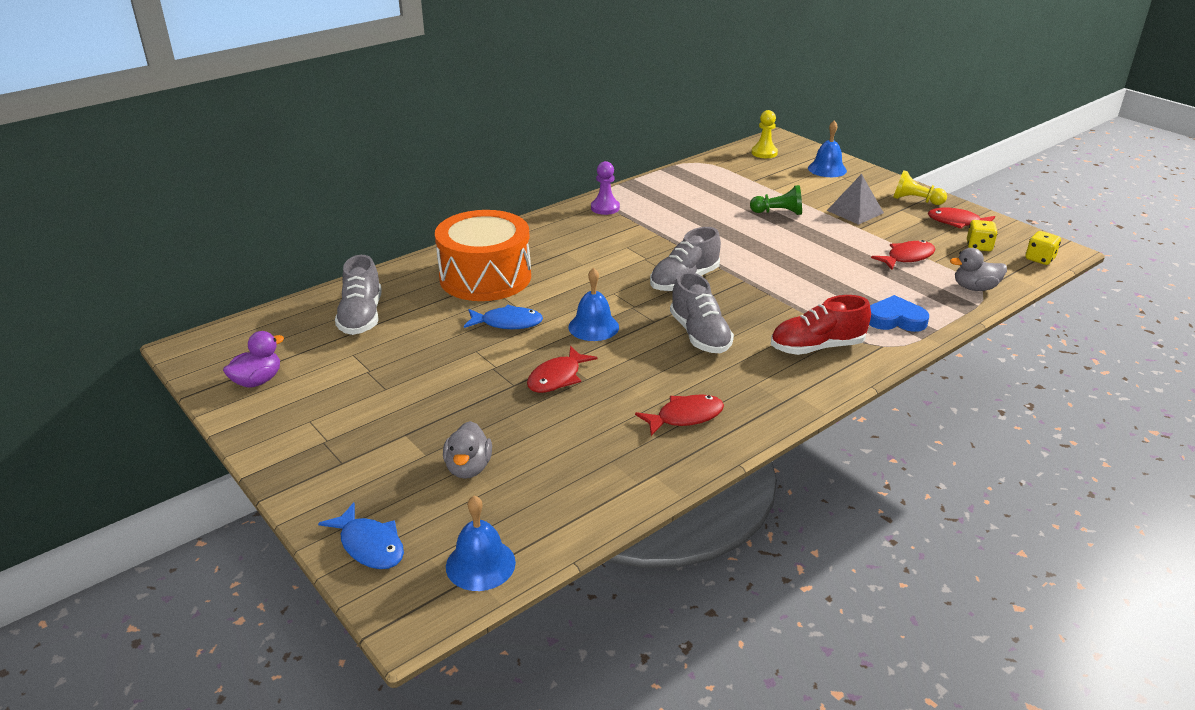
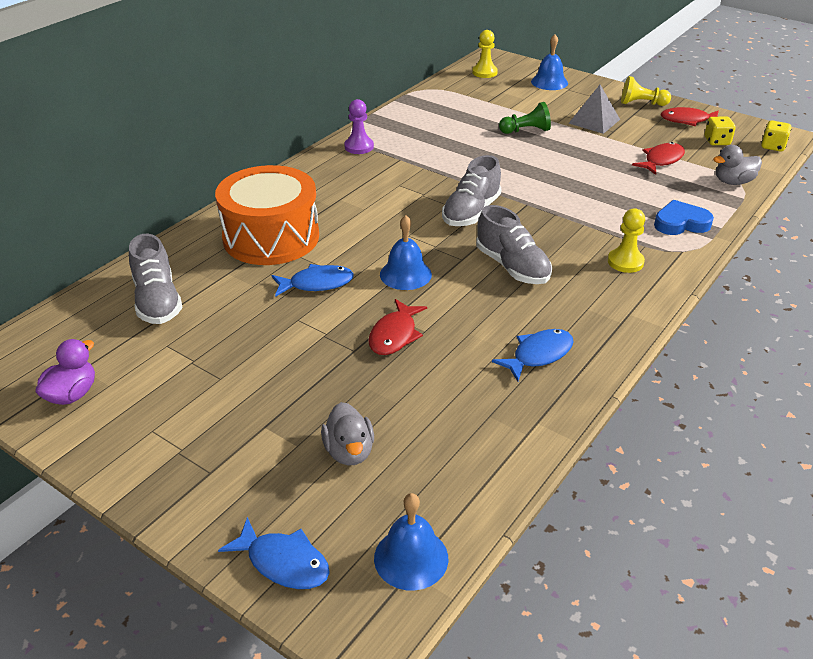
camera: 15 degrees left, 5 degrees up
(685, 417) = (538, 355): red fish -> blue fish
(817, 347) = (625, 262): red shoe -> yellow pawn

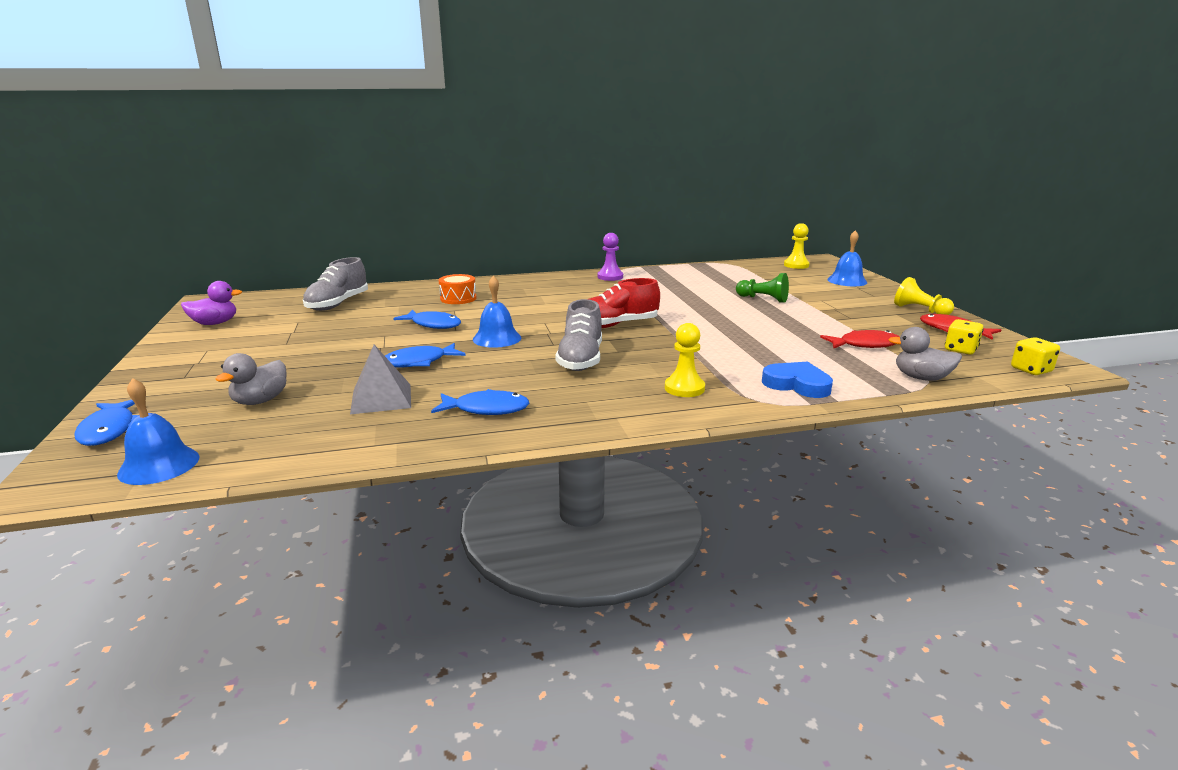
camera: 40 degrees right, 15 degrees down
(271, 237) = (458, 298): orange drum -> orange drum, size x0.45
(394, 335) = (419, 362): red fish -> blue fish
(471, 212) = (616, 325): grey shoe -> red shoe
(594, 121) = (843, 308): grey pyramid -> grey pyramid (381, 398)

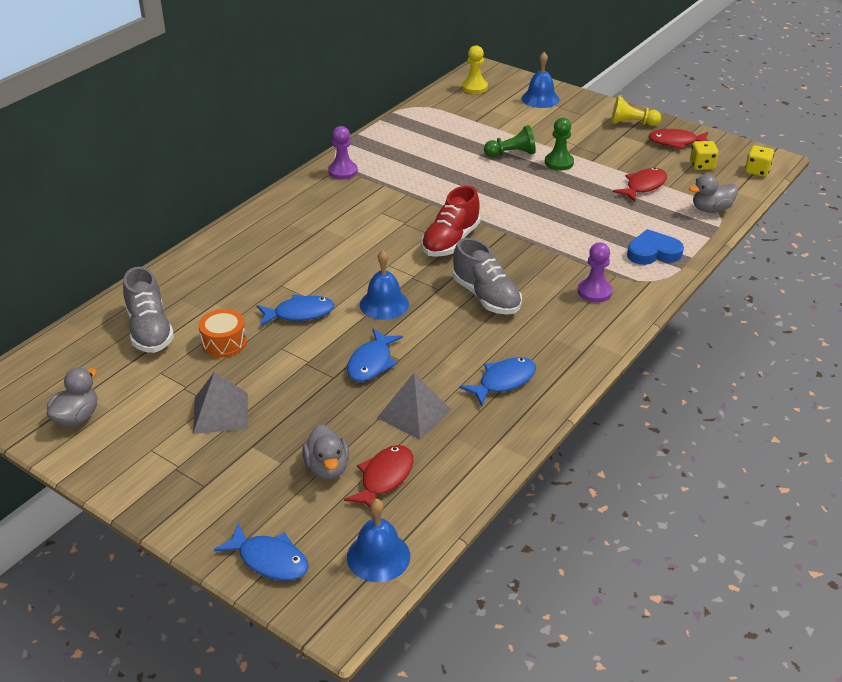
camera: 40 degrees left, 15 degrees up
(215, 323) = (77, 417): purple duck -> grey duck
(276, 423) = (384, 478): none -> red fish
(279, 349) = (220, 412): none -> grey pyramid
(458, 298) = (256, 267): orange drum -> orange drum (224, 343)
(684, 388) = (594, 292): yellow pawn -> purple pawn
(799, 313) = (559, 163): none -> green pawn

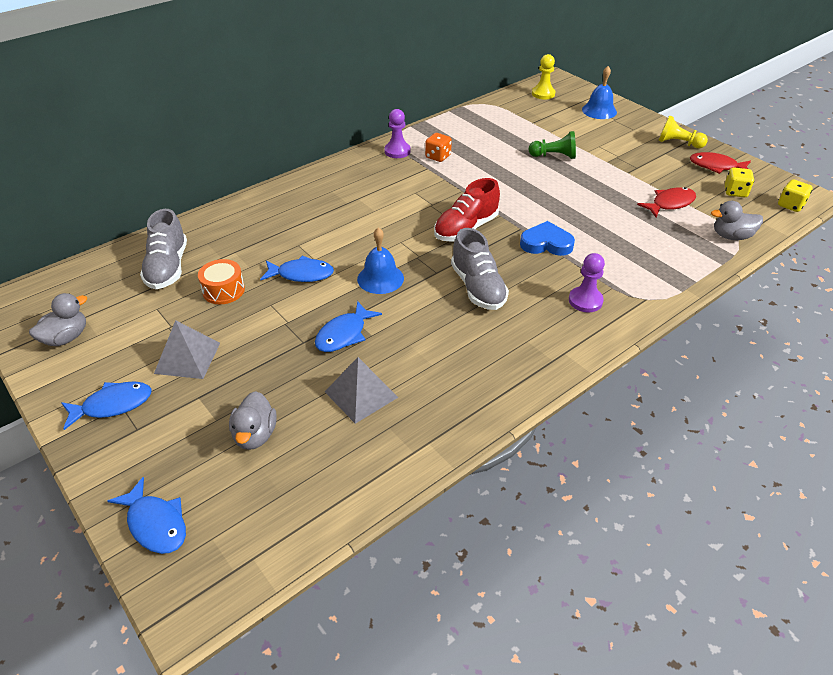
camera: 15 degrees right, 5 degrees up
(378, 556) = (259, 545): blue bell -> none
(384, 478) = (303, 458): red fish -> none
(389, 171) = (438, 156): none -> orange dice
(503, 381) = (460, 377): blue fish -> blue fish (113, 405)
(559, 163) = (595, 170): green pawn -> none
(653, 252) = (658, 270): blue heart -> blue heart (546, 243)

